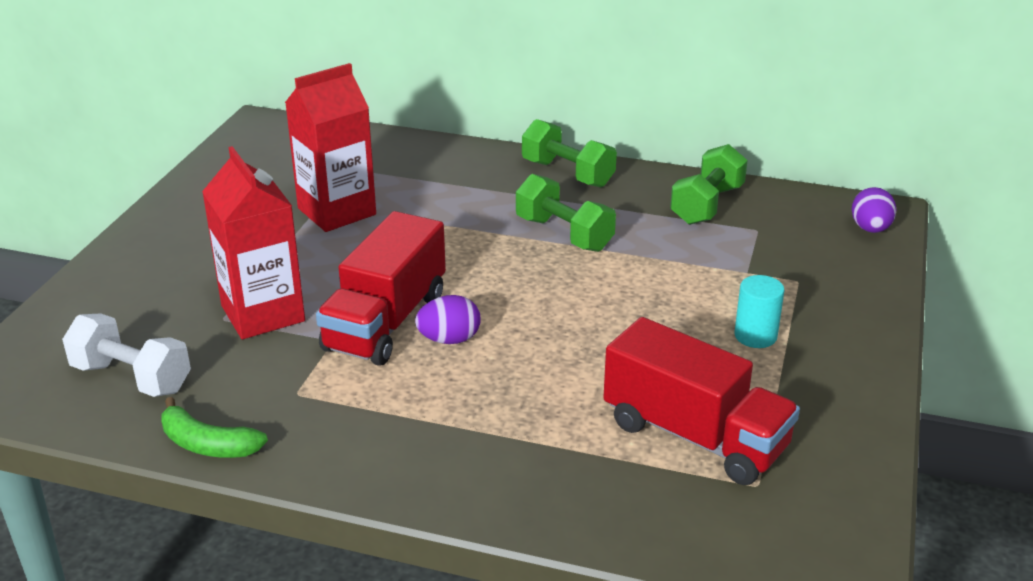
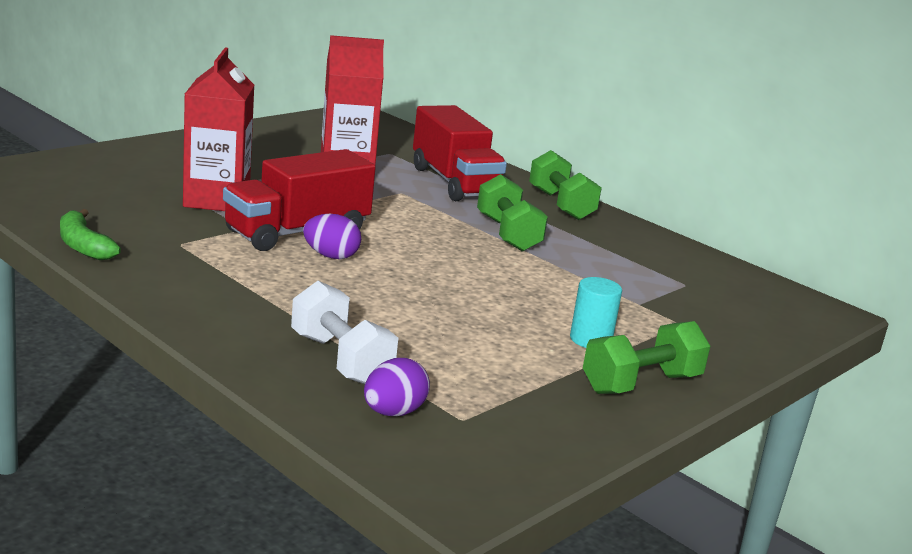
camera: 25 degrees right, 10 degrees down
(132, 378) = (84, 200): white dumbbell -> white dumbbell (341, 360)
(695, 436) = (450, 373): red truck -> red truck (454, 182)
(707, 205) = (659, 257): green dumbbell -> green dumbbell (641, 384)
(870, 229) = (799, 318): purple egg -> purple egg (393, 412)

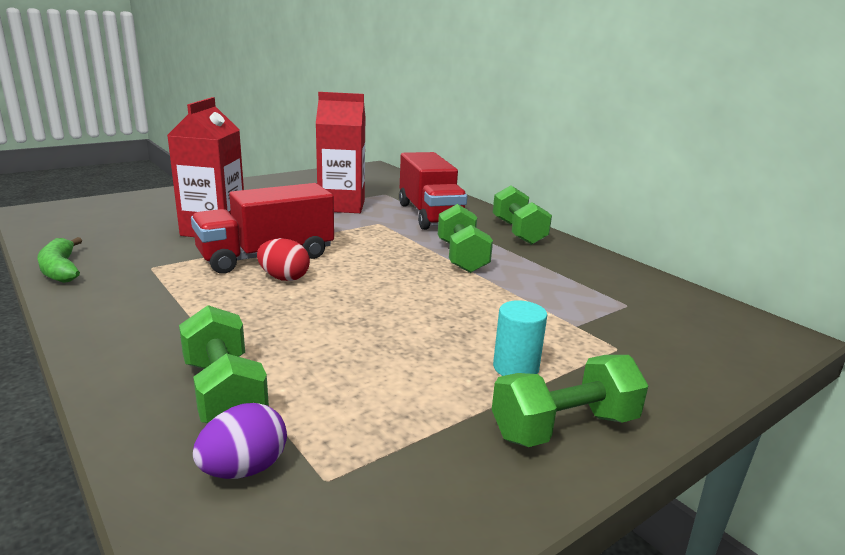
camera: 10 degrees right, 0 degrees up
(331, 256) = (284, 278): purple egg -> red egg
(341, 360) = (224, 393): white dumbbell -> green dumbbell

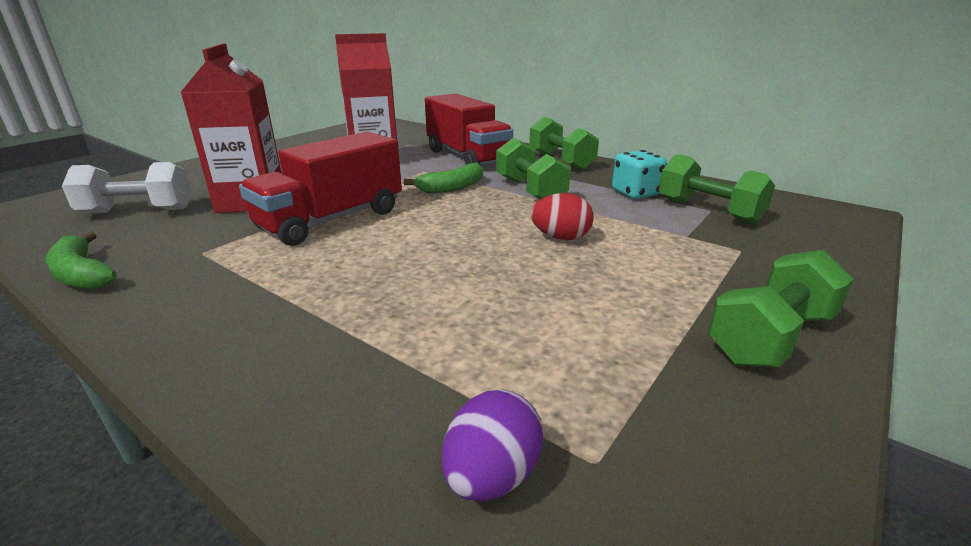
camera: 15 degrees left, 5 degrees up
(125, 225) = (138, 211): none -> white dumbbell
(224, 393) = (395, 383): green dumbbell -> green dumbbell (708, 211)
(284, 278) = (368, 239): red egg -> red egg (560, 238)
(391, 243) = (452, 187): none -> green banana
(515, 368) = (673, 287): turquoise cylinder -> none
(564, 276) = (635, 193): none -> turquoise dice

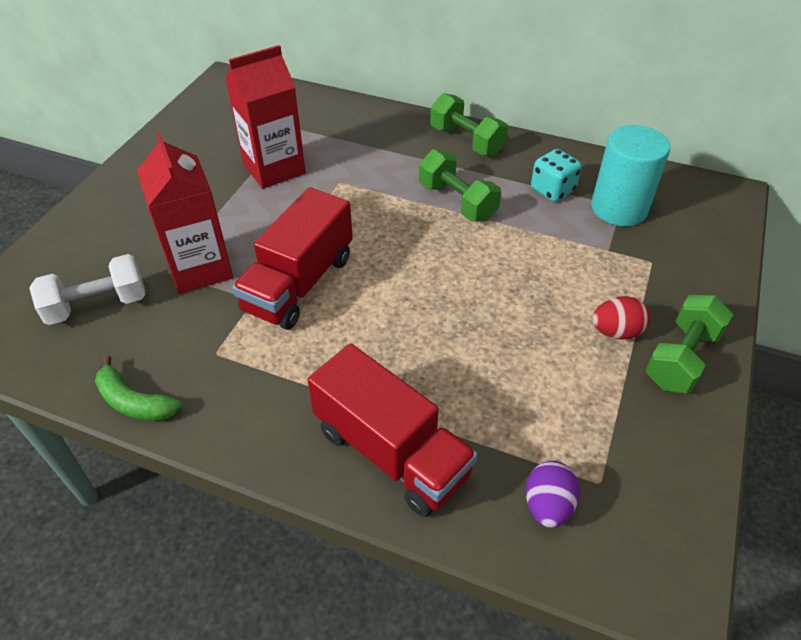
camera: 15 degrees left, 20 degrees up
(452, 187) = (382, 209): green banana -> none
(467, 157) = (369, 147): red truck -> red truck (391, 452)
(560, 238) = (510, 272): red egg -> red egg (616, 332)
(708, 211) = (619, 208): green dumbbell -> turquoise cylinder

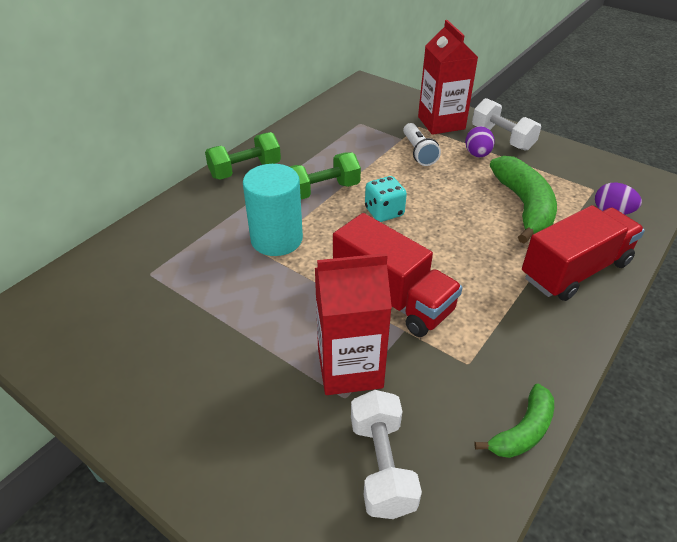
camera: 75 degrees left, 5 degrees down
(274, 169) = (214, 295): red carton -> red carton (441, 123)
(511, 391) = (524, 206): none -> green banana
(552, 190) = (329, 145): turquoise dice -> turquoise dice (384, 212)
(584, 270) = (418, 152): none -> white flashlight
(616, 332) = (477, 154): red egg -> purple egg
(619, 208) = (362, 124): turquoise cylinder -> turquoise cylinder (276, 239)
(681, 358) = (502, 138): green dumbbell -> white dumbbell

